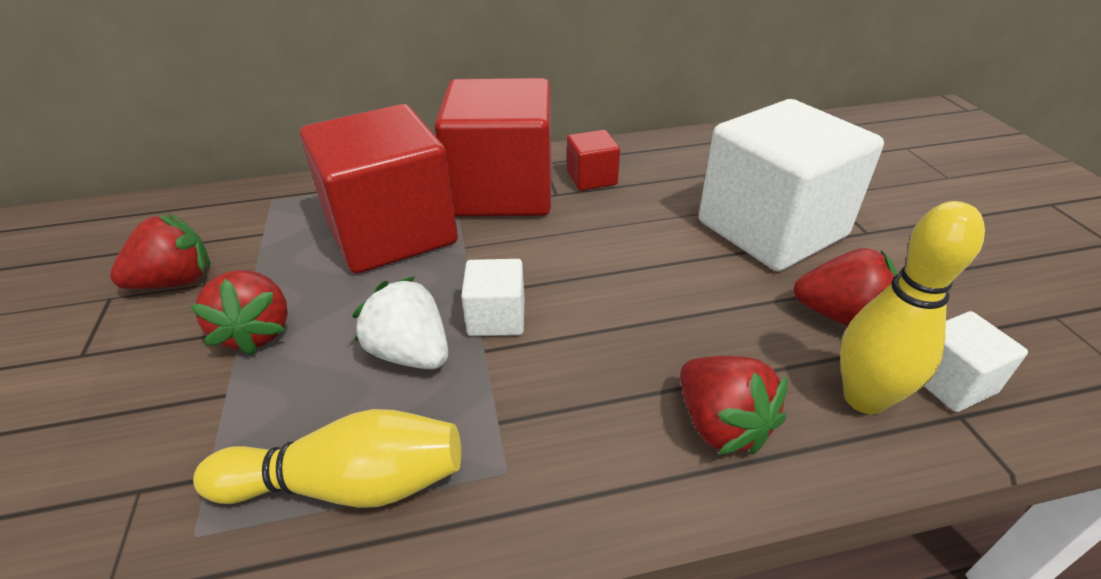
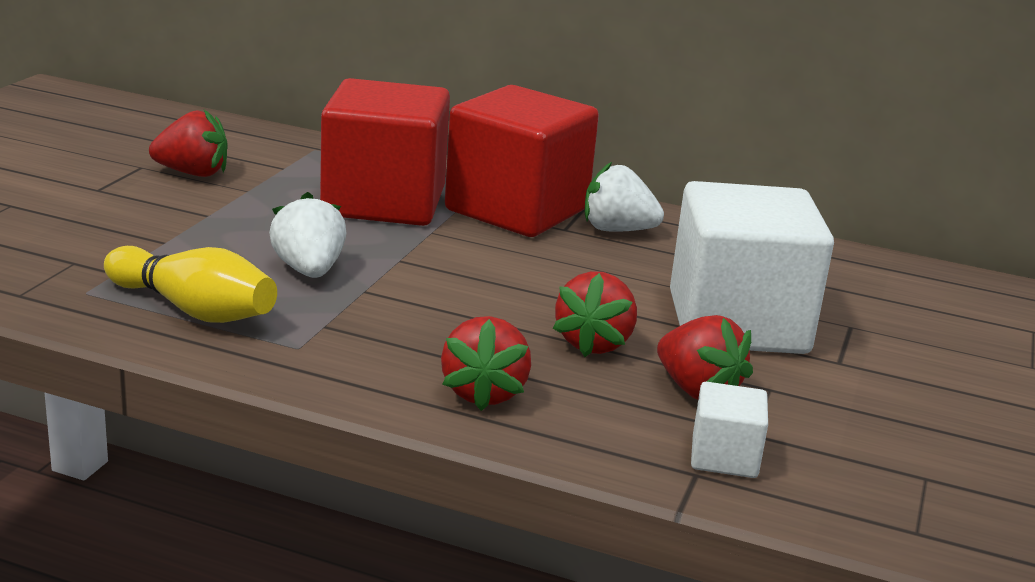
camera: 30 degrees right, 15 degrees down
(257, 332) = (218, 220): red strawberry -> red strawberry (594, 343)
(496, 317) = (398, 278): white cube -> none
(591, 178) = (617, 230): red cube -> white strawberry
(864, 398) = (627, 431): yellow bowling pin -> none

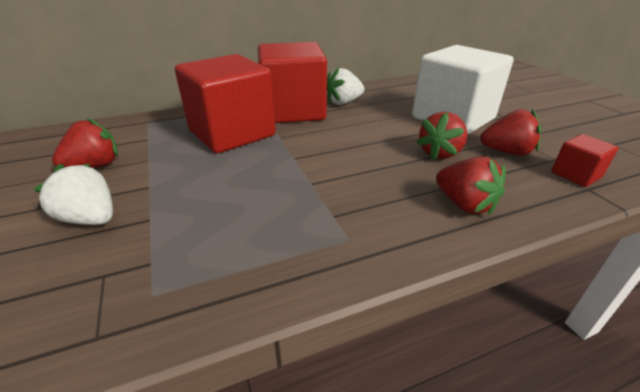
camera: 40 degrees left, 10 degrees up
(193, 310) = (250, 256): yellow bowling pin -> none
(309, 271) = (266, 188): white strawberry -> white strawberry (90, 219)
(594, 343) = (440, 153): red strawberry -> red strawberry turned 60 degrees clockwise
(724, 457) = (576, 175): white cube -> red cube

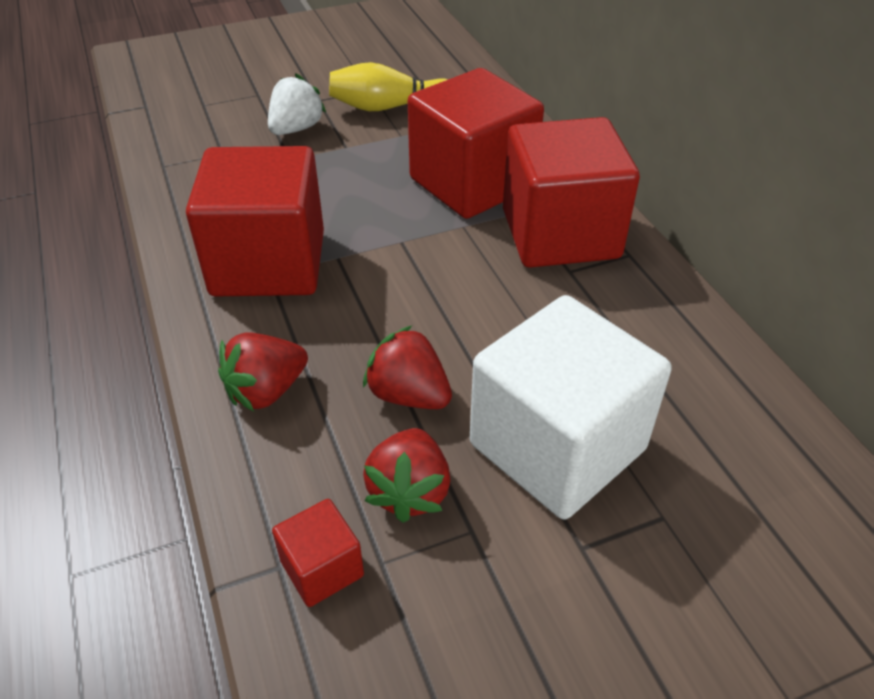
camera: 90 degrees right, 10 degrees up
(95, 166) = (389, 107): red strawberry -> yellow bowling pin
(320, 217) = (268, 263): none -> red cube
(343, 102) = (611, 293): white strawberry -> none

